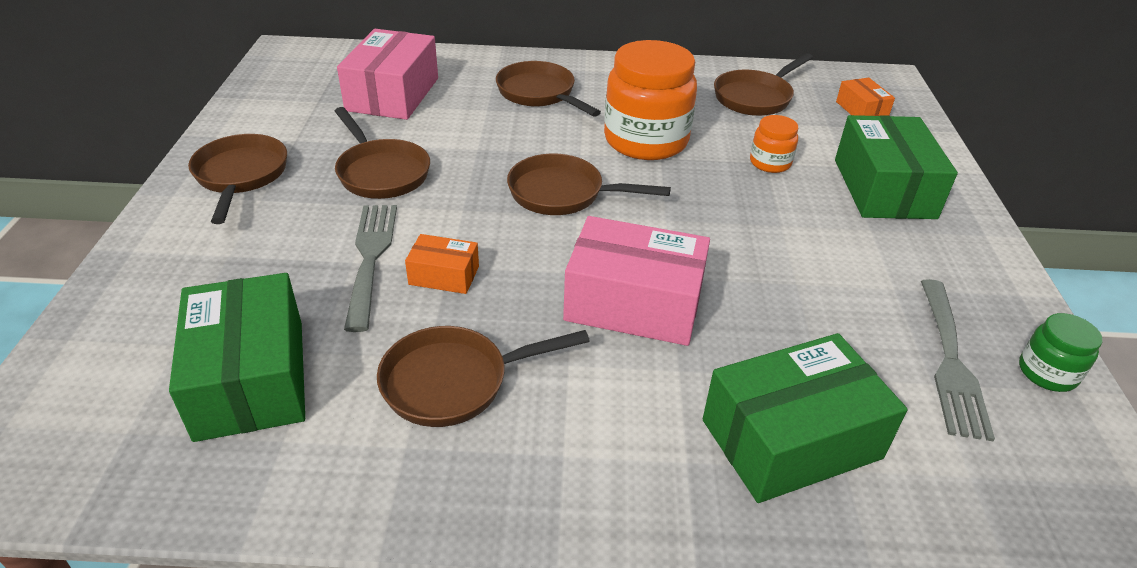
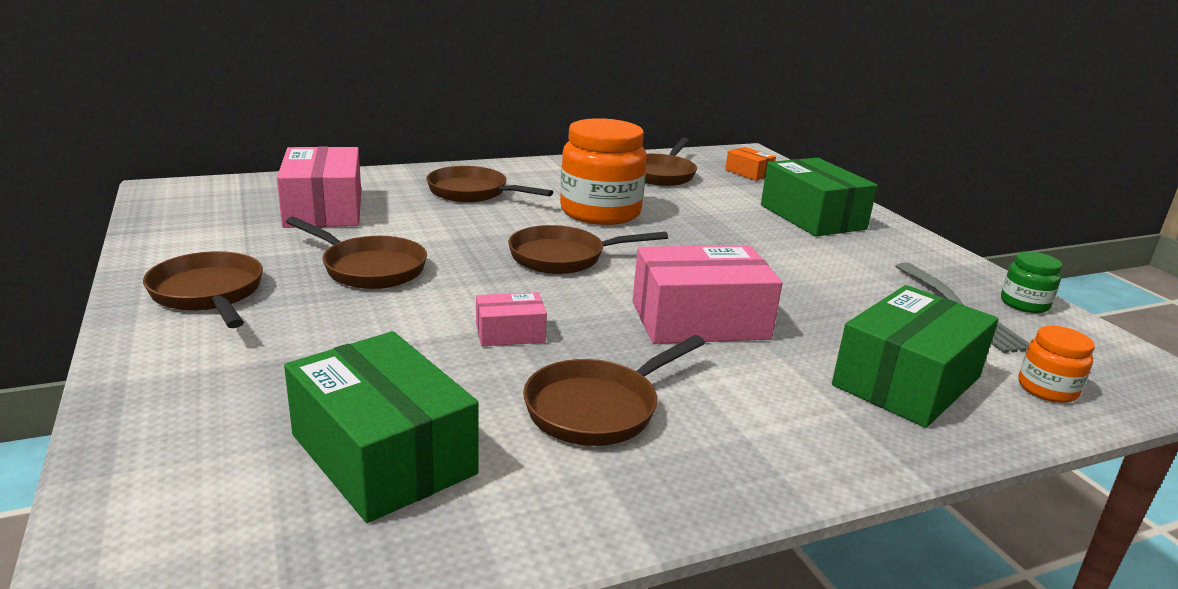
camera: 25 degrees left, 15 degrees down
(370, 257) = (422, 333): grey fork -> none
(444, 275) = (510, 333): orange box -> pink box
(770, 163) = (714, 213): orange jar -> orange jar (1047, 389)

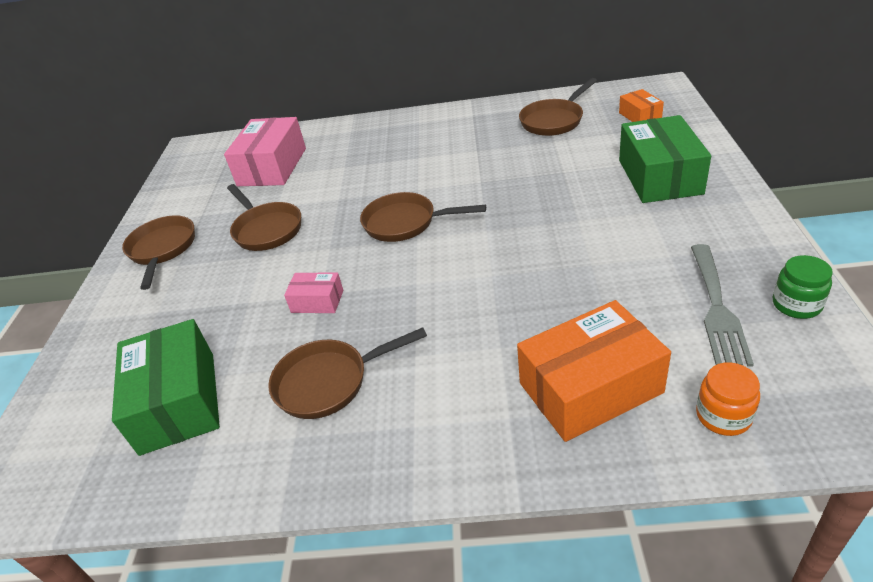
camera: 30 degrees right, 15 degrees up
(473, 192) = (384, 147): brown pan -> none
(600, 212) = (468, 170): orange jar -> none
(699, 320) = (463, 300): pink box -> none
(906, 381) = (590, 388): green box -> orange box

